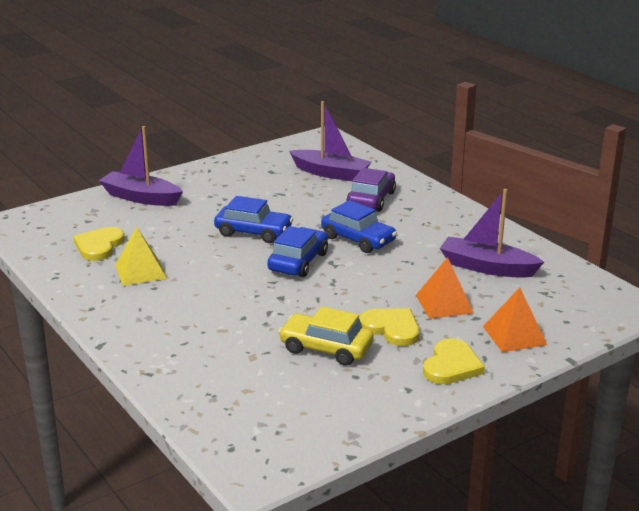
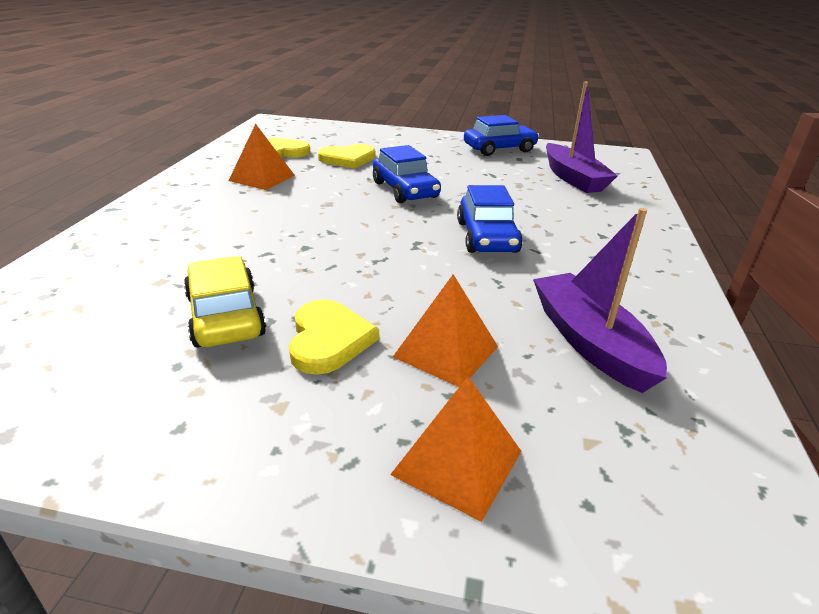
camera: 45 degrees right, 5 degrees up
(140, 271) = (262, 178): yellow pyramid -> orange pyramid
(141, 198) = (379, 138): purple boat -> none
(298, 262) = (388, 227): blue car -> blue car (499, 149)
(371, 199) = (573, 212): purple car -> none
(451, 365) = (288, 438): yellow heart -> yellow heart (348, 159)

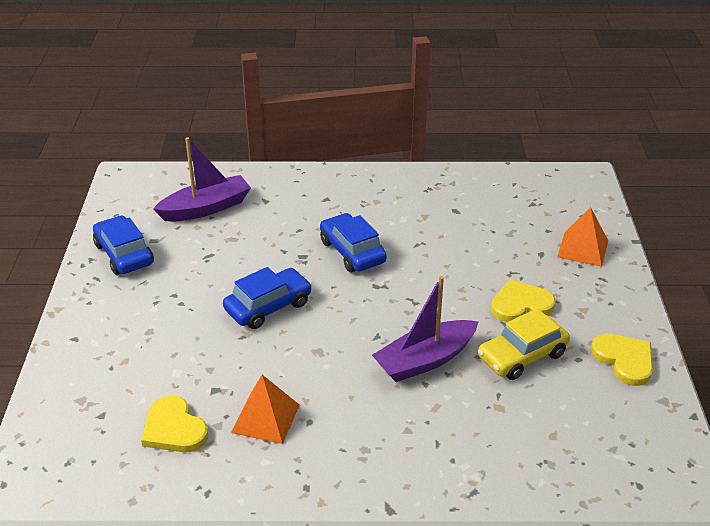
camera: 100 degrees left, 5 degrees up
(348, 159) = (184, 364): yellow heart -> yellow heart (624, 360)
(446, 351) = (506, 259): orange pyramid -> none
(487, 237) = (352, 252): blue car -> blue car turned 105 degrees counterclockwise
(589, 342) = (469, 210): purple boat -> purple boat (425, 360)

